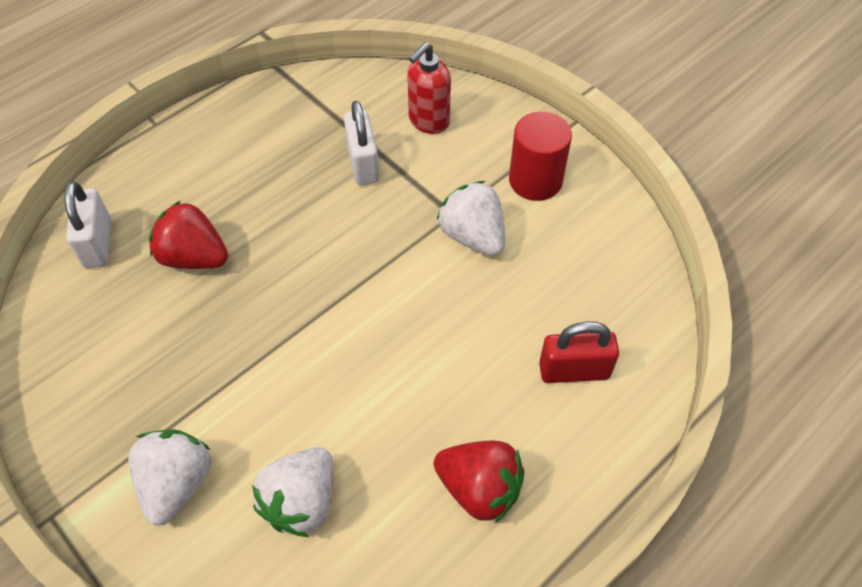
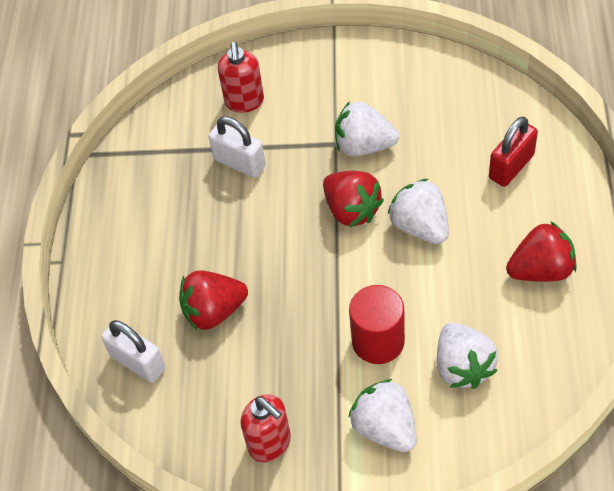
camera: 40 degrees left, 0 degrees up
(88, 400) = (270, 443): none -> red soap dispenser
(394, 278) = (351, 210): none -> red strawberry
(429, 345) = (420, 226): none -> white strawberry
(535, 180) = (357, 82): red cylinder -> red cylinder (378, 341)

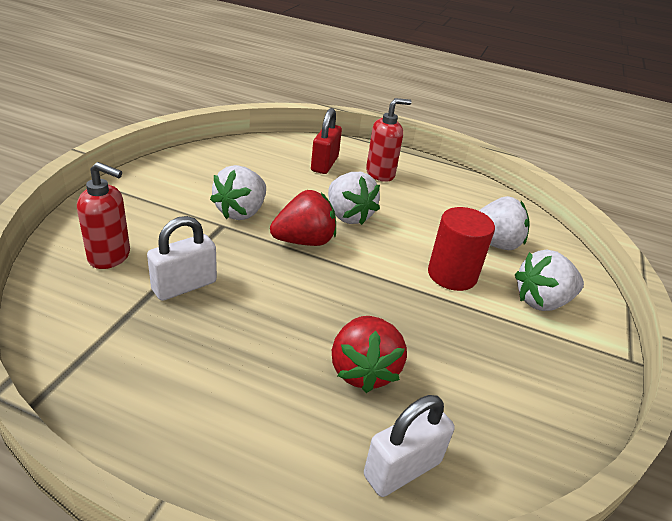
camera: 80 degrees left, 20 degrees down
(270, 443) = (546, 382): red soap dispenser -> red soap dispenser (380, 174)
(420, 226) = (348, 216): white strawberry -> white strawberry turned 105 degrees counterclockwise
(511, 166) = (324, 164): red padlock -> red padlock turned 45 degrees clockwise
(541, 270) = (422, 185): red strawberry -> none

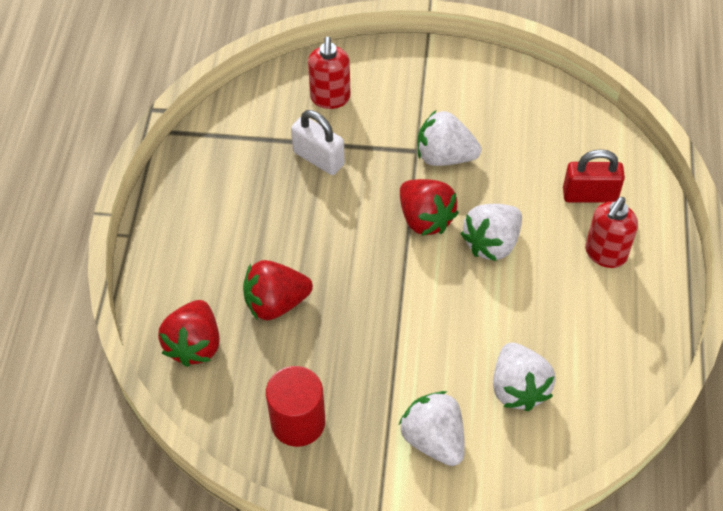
camera: 80 degrees right, 20 degrees up
(380, 174) = (605, 254): red soap dispenser -> red soap dispenser turned 75 degrees clockwise
(402, 469) = (194, 344): white padlock -> red strawberry
(452, 275) = (436, 352): red cylinder -> red cylinder (298, 422)

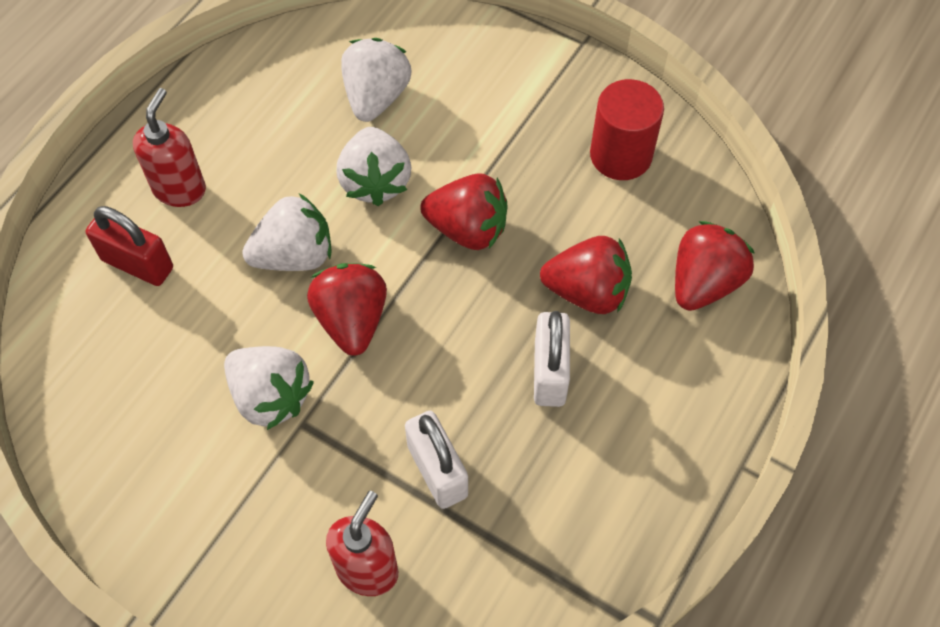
camera: 155 degrees left, 5 degrees up
(277, 240) = (549, 372): none -> white padlock
(384, 312) = (467, 229): none -> red strawberry
(434, 439) = (490, 86): white strawberry -> white strawberry (375, 182)
(605, 254) = (180, 189): red soap dispenser -> red soap dispenser turned 45 degrees counterclockwise

